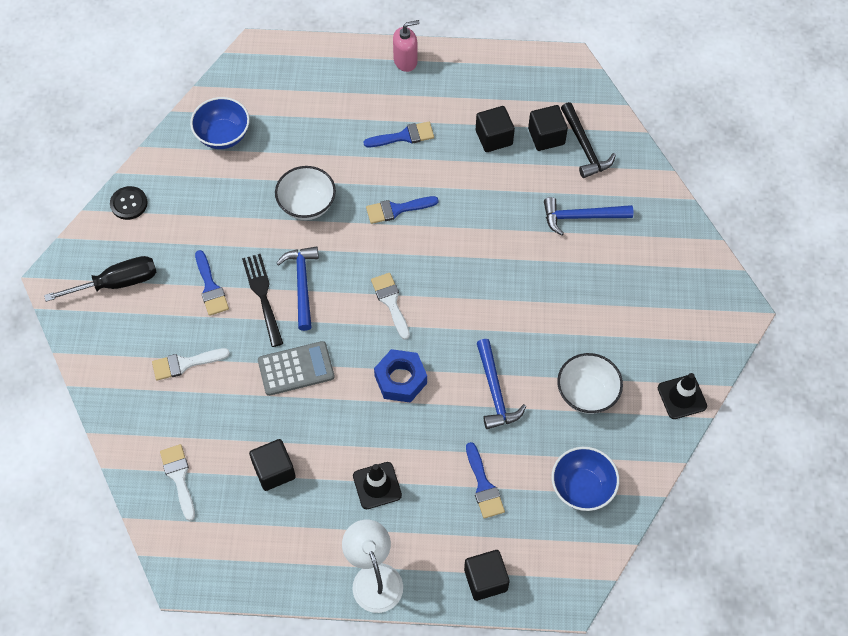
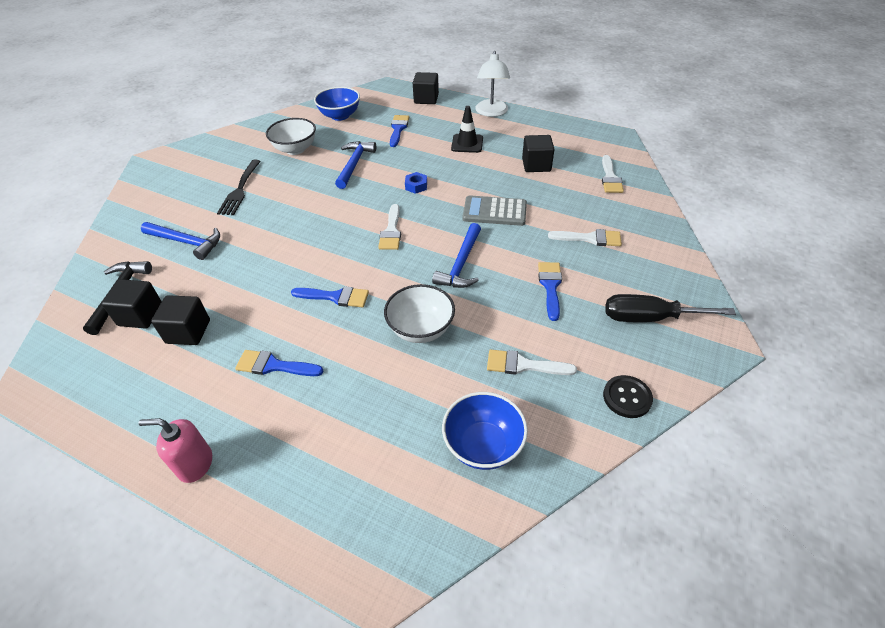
camera: 155 degrees left, 15 degrees down
(213, 203) = (523, 365): none -> white brush
(263, 296) = (502, 265): black fork -> black fork (240, 189)
(401, 379) = (416, 186): blue nut -> blue nut, size x0.56
(682, 397) = (239, 134): black traffic cone -> none

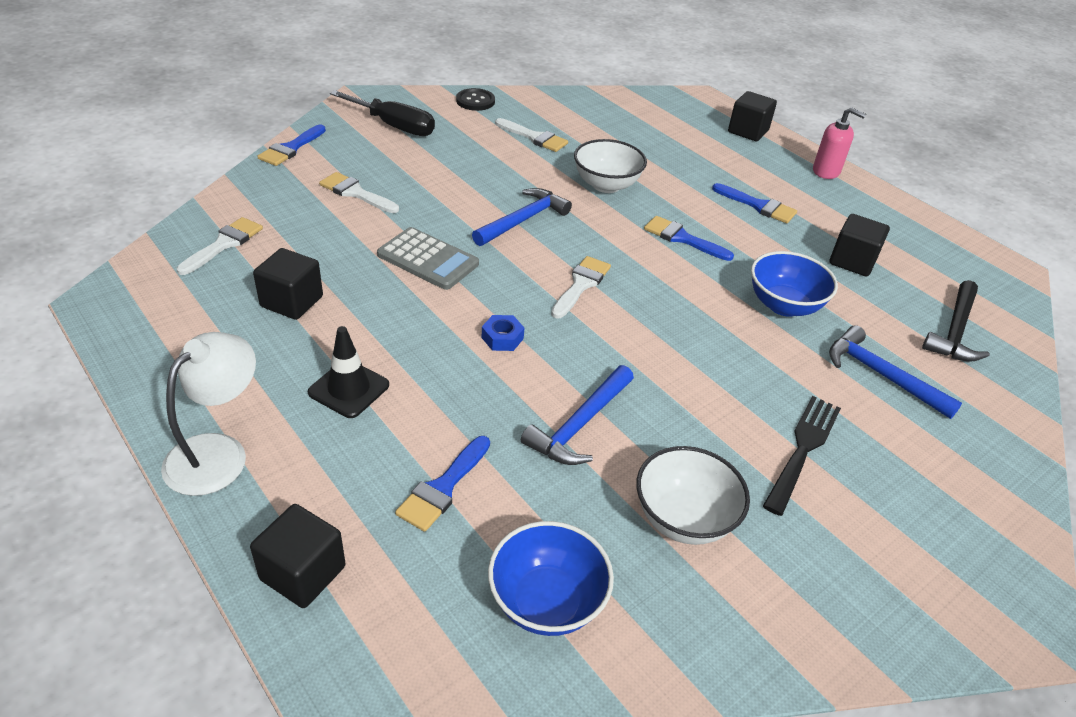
camera: 160 degrees left, 5 degrees down
(141, 315) = (915, 296): black cube -> black cube (748, 131)
(483, 445) = (602, 115): blue bowl -> blue bowl (784, 305)
(550, 286) = (451, 172): blue brush -> blue brush (291, 148)

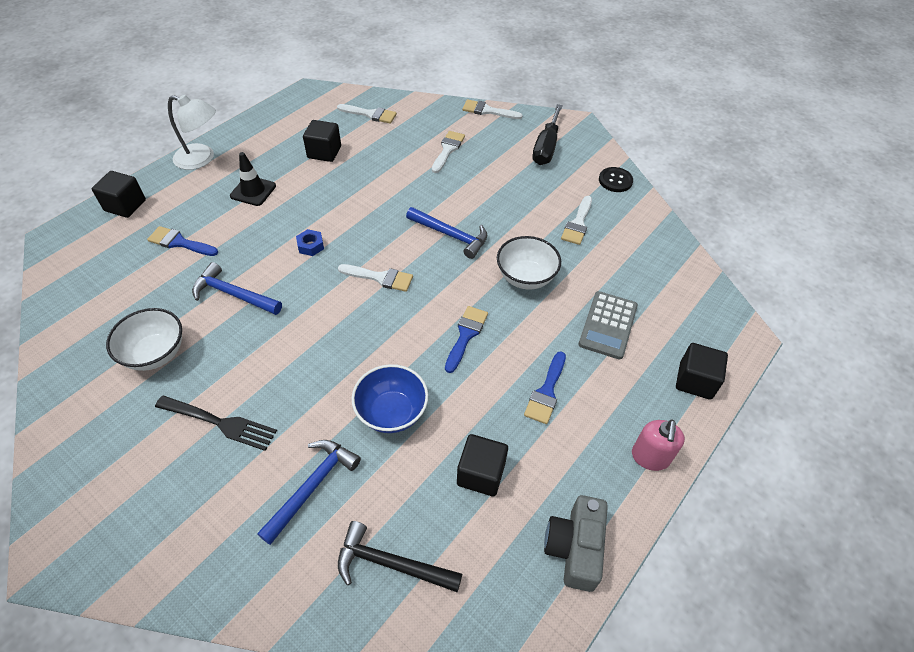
camera: 80 degrees right, 10 degrees up
(291, 148) = (487, 111): blue brush -> white brush
(428, 259) = (384, 197): grey calculator -> grey calculator (608, 325)
(546, 602) = (100, 296): blue bowl -> none
(916, 227) = (574, 548): none -> grey camera

